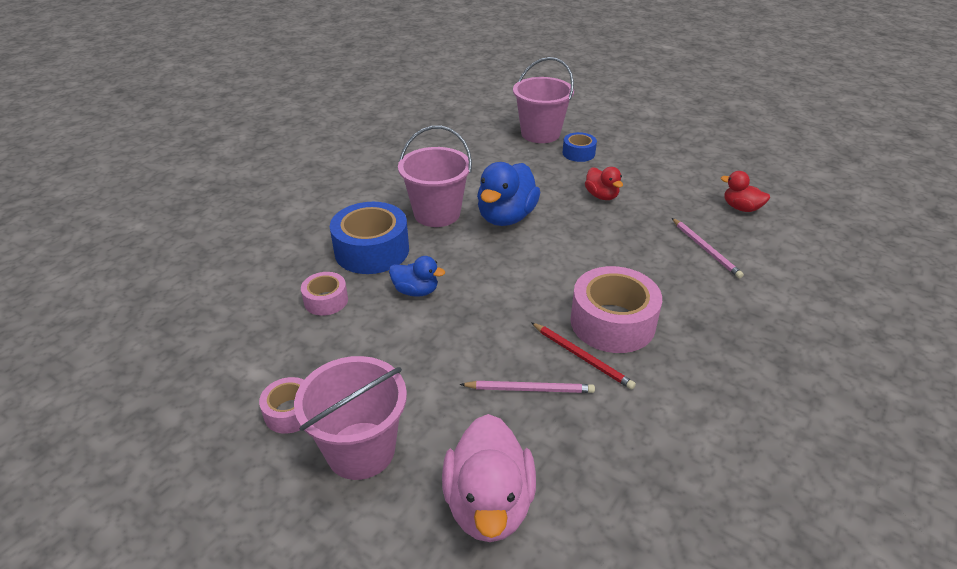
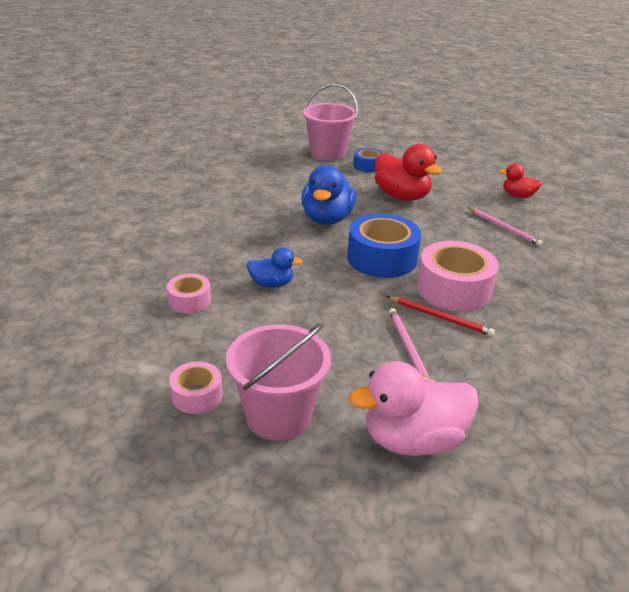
camera: 15 degrees left, 5 degrees down
(372, 250) = (215, 256): blue tape -> blue tape (382, 258)
(437, 213) = (263, 221): pink bucket -> none
(489, 504) = (413, 440): pink duck -> pink duck turned 90 degrees clockwise
(530, 389) = (408, 347): pink pencil -> pink pencil turned 90 degrees counterclockwise
(601, 196) = (402, 196): red duck -> red duck, size x1.79

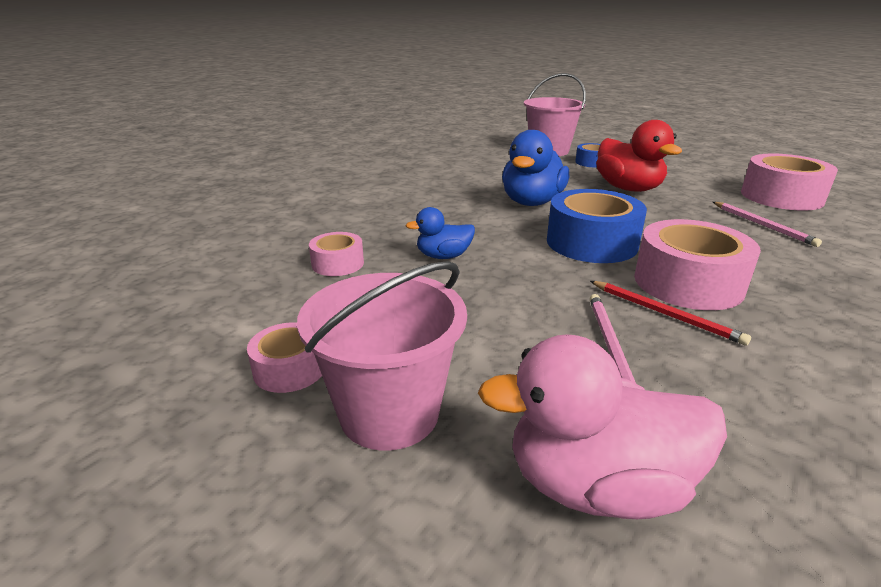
camera: 15 degrees right, 5 degrees down
(272, 284) = (443, 256): blue duck -> blue duck turned 150 degrees clockwise
(518, 196) = (781, 197): red duck -> pink tape

